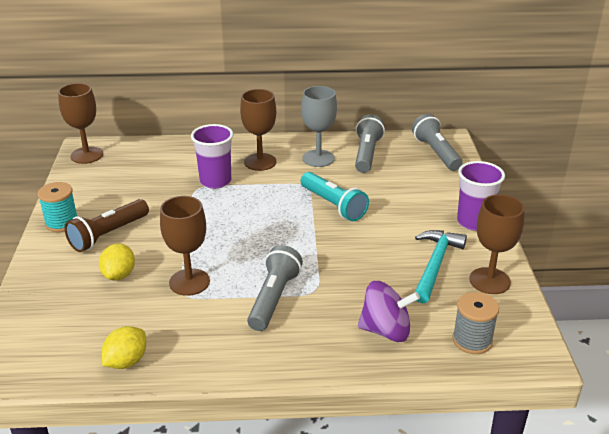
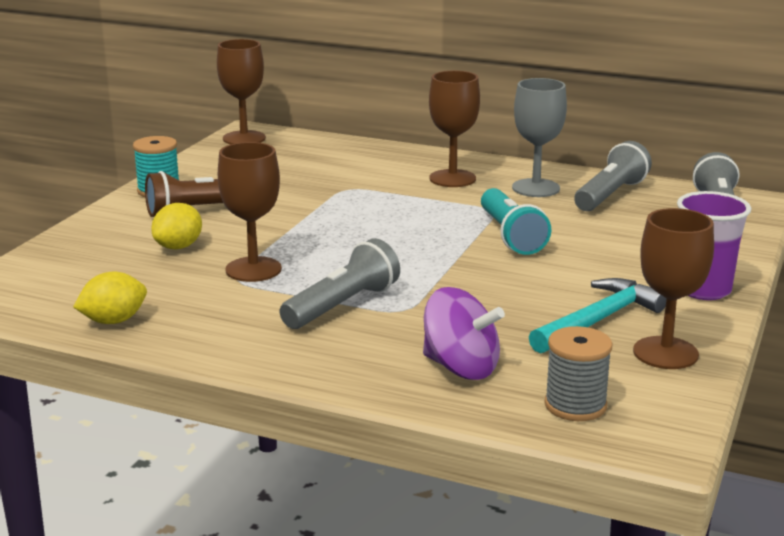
camera: 25 degrees right, 10 degrees down
(215, 181) = (376, 186): purple cup -> none

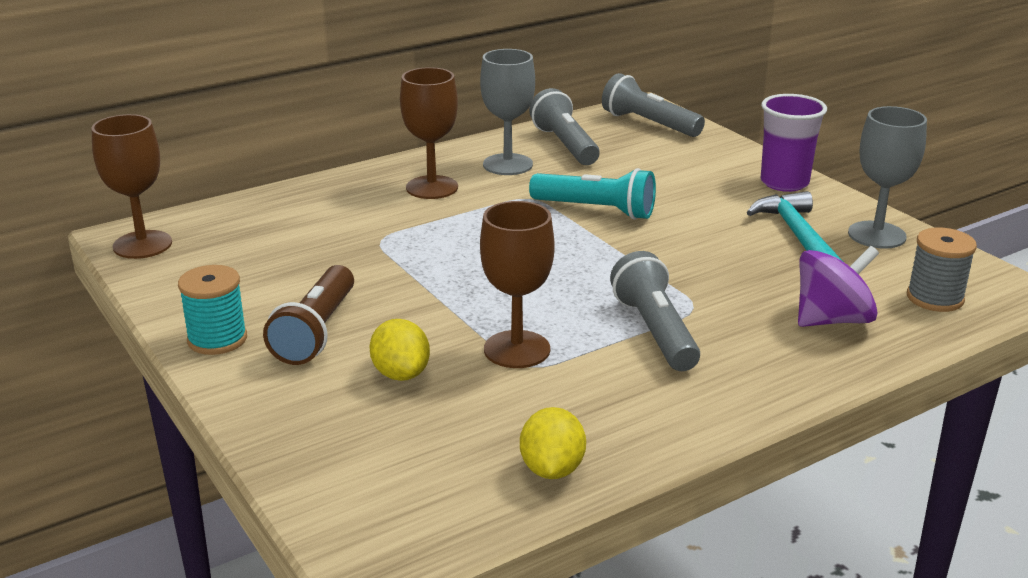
camera: 55 degrees left, 5 degrees up
(665, 353) = (876, 235): brown goblet -> grey goblet

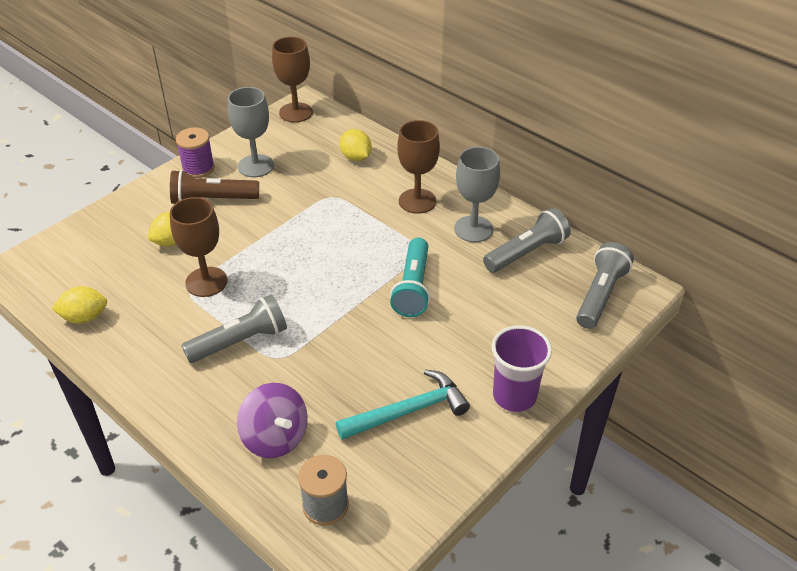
camera: 75 degrees right, 15 degrees up
(217, 339) = (198, 168): turquoise spool -> purple spool
(303, 214) = (356, 157): none -> yellow lemon
(876, 235) = (431, 465): grey goblet -> grey goblet (256, 166)

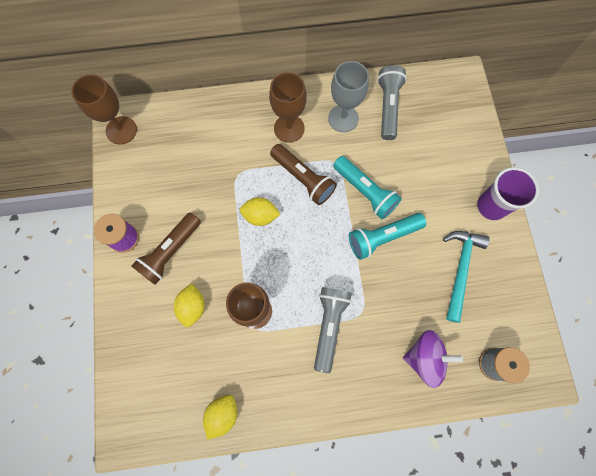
camera: 50 degrees left, 30 degrees up
(256, 166) = (159, 199): grey goblet -> none
(356, 157) = (210, 130): yellow lemon -> yellow lemon (260, 216)
(376, 238) = (303, 179): none -> brown flashlight
(377, 328) = (382, 237): none -> turquoise flashlight
(600, 295) = (453, 100): grey flashlight -> none

